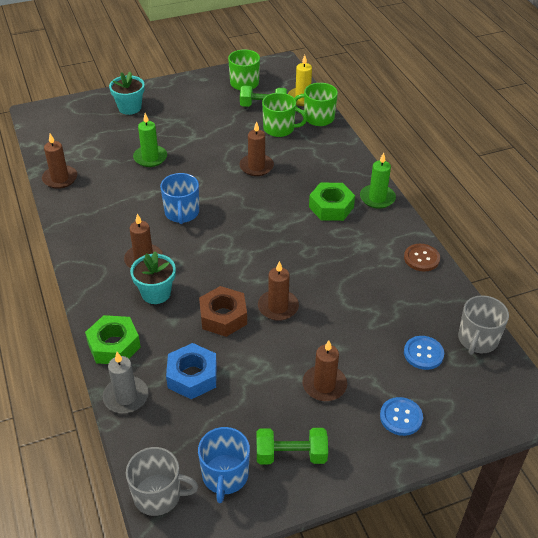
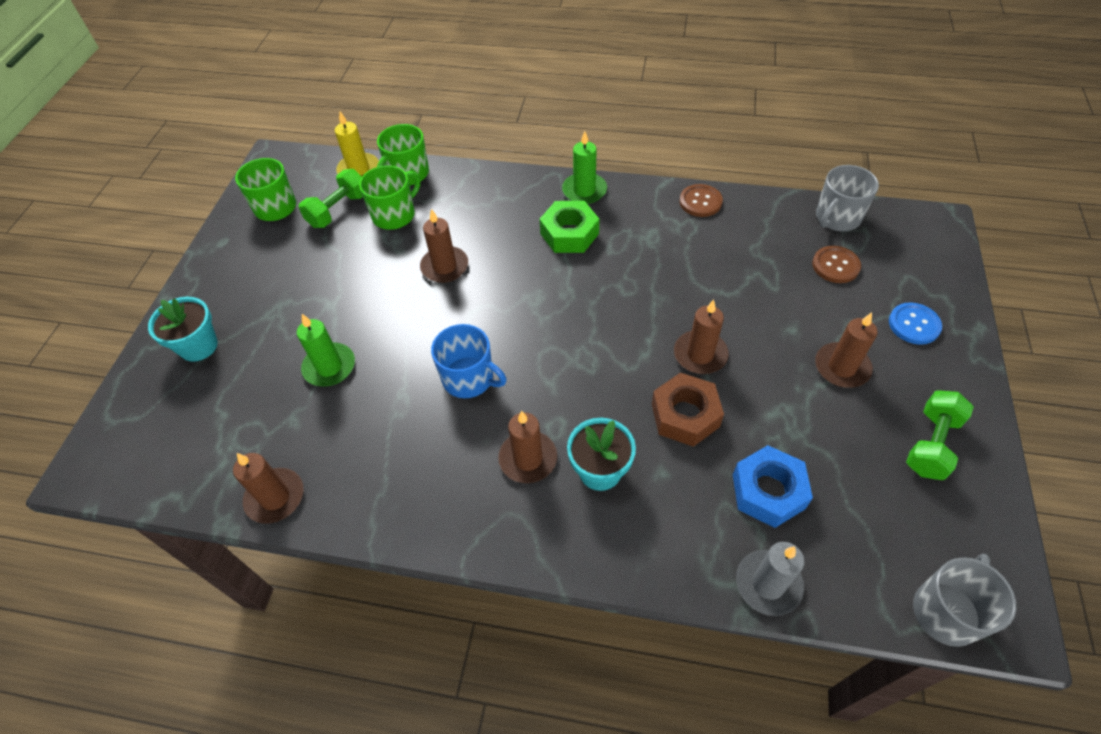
camera: 55 degrees left, 10 degrees up
(114, 345) = (668, 561): green nut -> none
(225, 476) = (939, 524): blue mug -> none
(423, 353) = (835, 265): blue button -> brown button
(477, 340) = (837, 218): grey mug -> grey mug turned 75 degrees clockwise

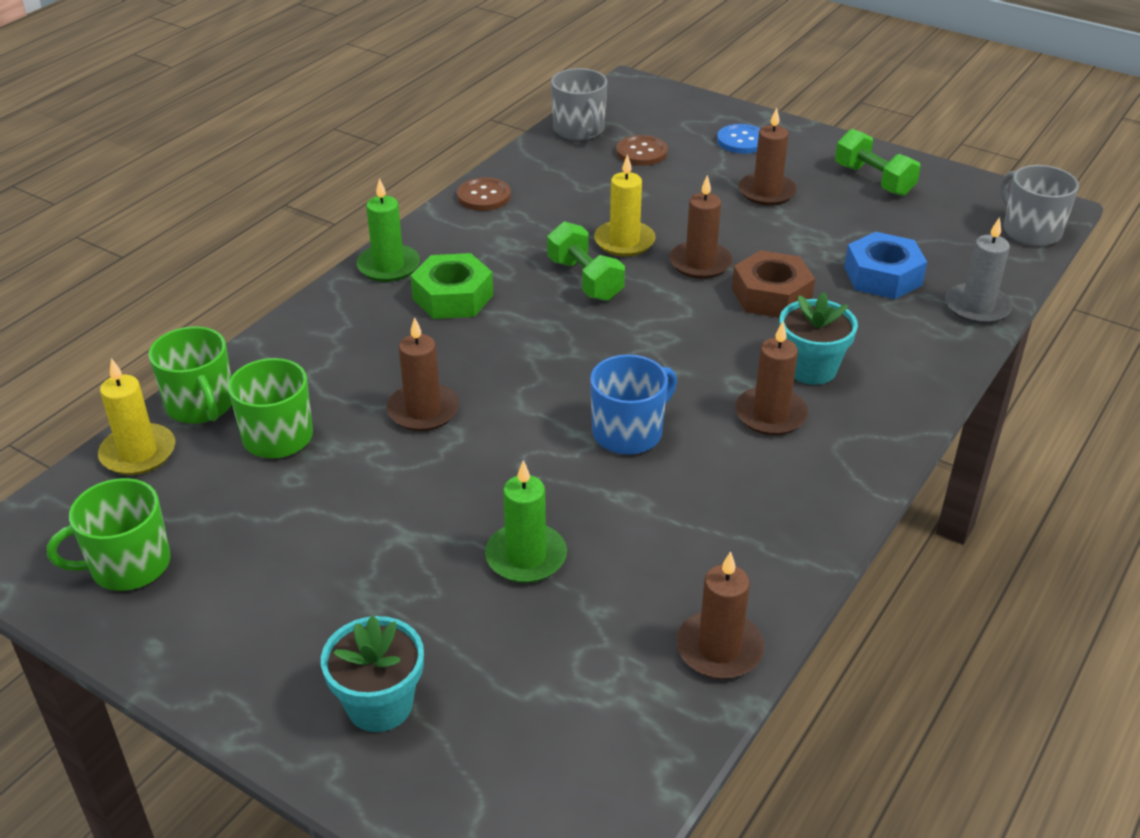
camera: 70 degrees left, 15 degrees down
(338, 210) = (210, 492): green dumbbell -> green dumbbell (585, 280)
(697, 299) = (624, 241): none -> yellow candle

